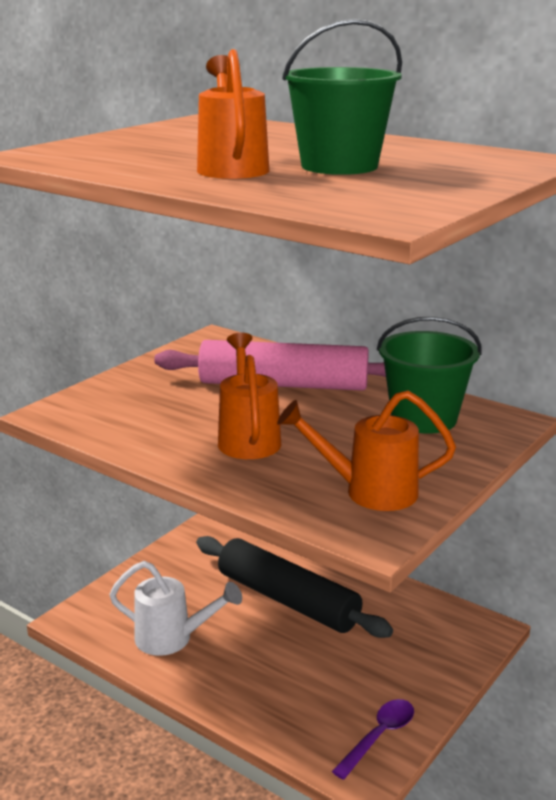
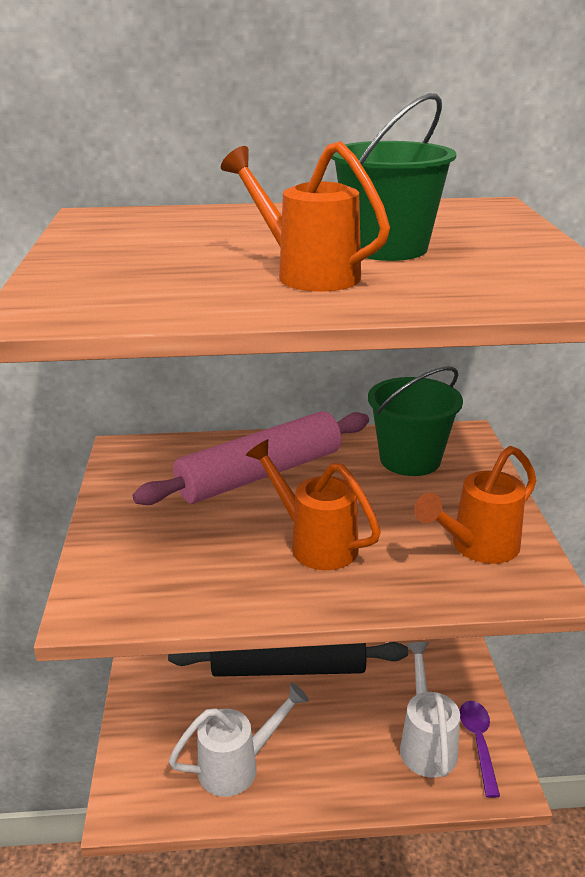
camera: 40 degrees left, 5 degrees up
(333, 709) = (426, 742): none -> white watering can

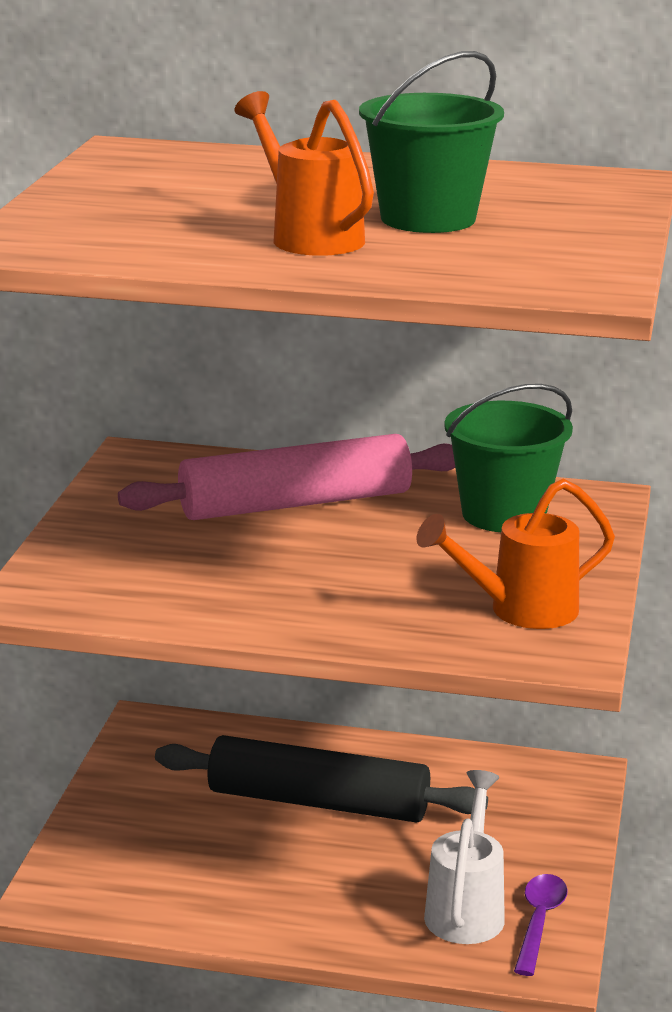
camera: 15 degrees right, 5 degrees down
(238, 766) = (206, 886): white watering can -> none
(314, 543) = (320, 578): orange watering can -> none

